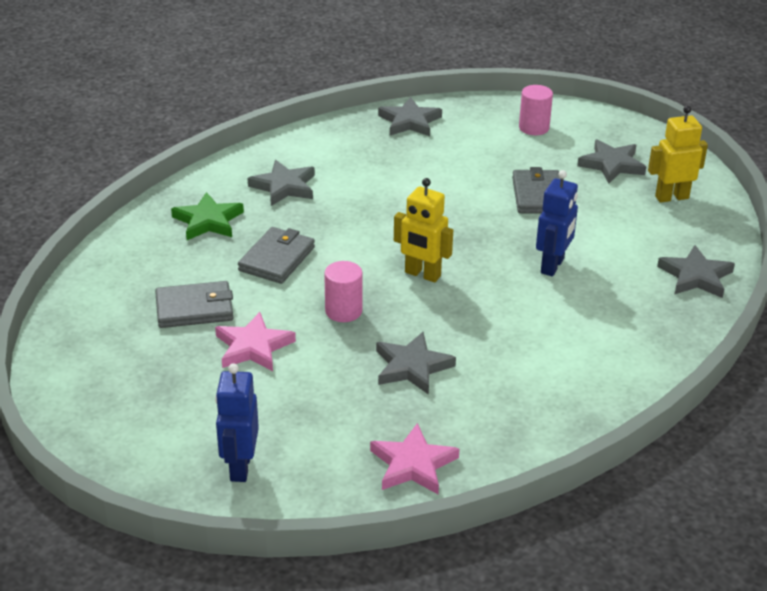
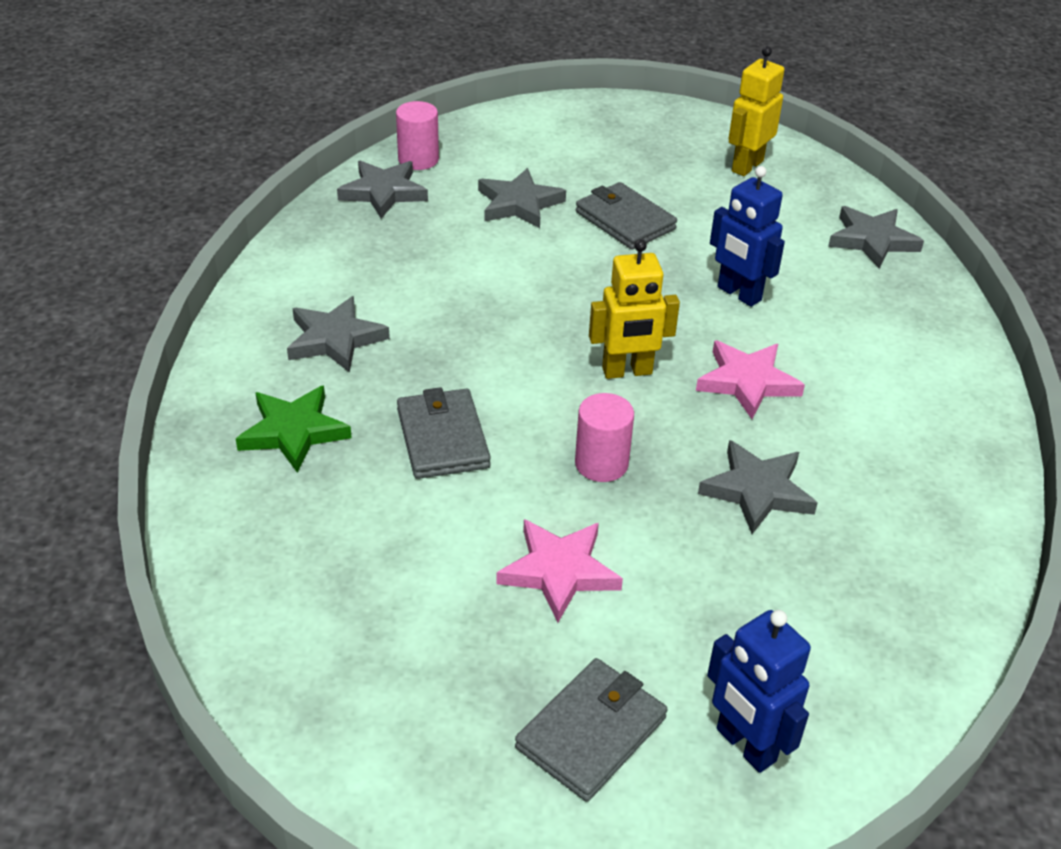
camera: 40 degrees left, 5 degrees up
(194, 308) = (424, 562): grey wallet -> grey wallet (591, 732)
(413, 464) = (908, 611): pink star -> pink star (747, 382)
(534, 128) = (525, 145): pink cylinder -> pink cylinder (418, 159)
(552, 266) = (738, 294): blue robot -> blue robot turned 150 degrees clockwise
(612, 165) = (651, 155): grey star -> grey star (519, 204)

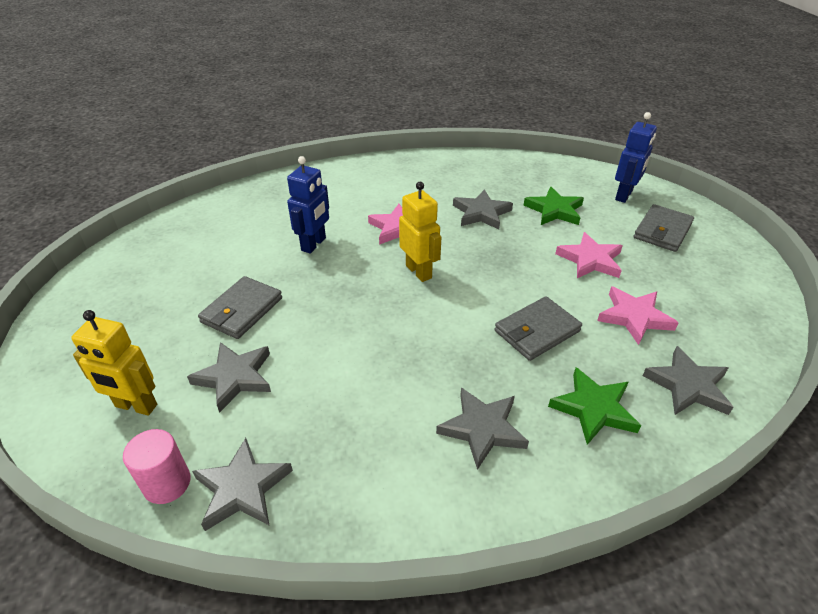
camera: 110 degrees left, 0 degrees up
(403, 552) = (634, 317): none -> pink star
(591, 732) = (662, 231): grey wallet -> grey wallet turned 75 degrees counterclockwise
(601, 463) = (504, 264): pink cylinder -> none
(729, 596) = (554, 210): none -> green star
(747, 166) = (143, 266): yellow robot -> yellow robot (136, 406)
(872, 240) = (231, 205): grey star -> grey star (688, 386)

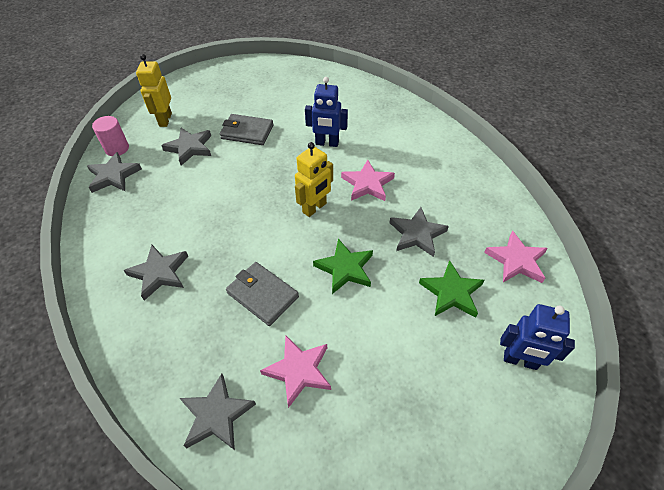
camera: 75 degrees right, 10 degrees up
(590, 260) = (376, 330): pink star -> pink star (516, 261)
(594, 409) = (183, 340): green star -> green star (345, 268)
(662, 231) = (461, 403): grey wallet -> none

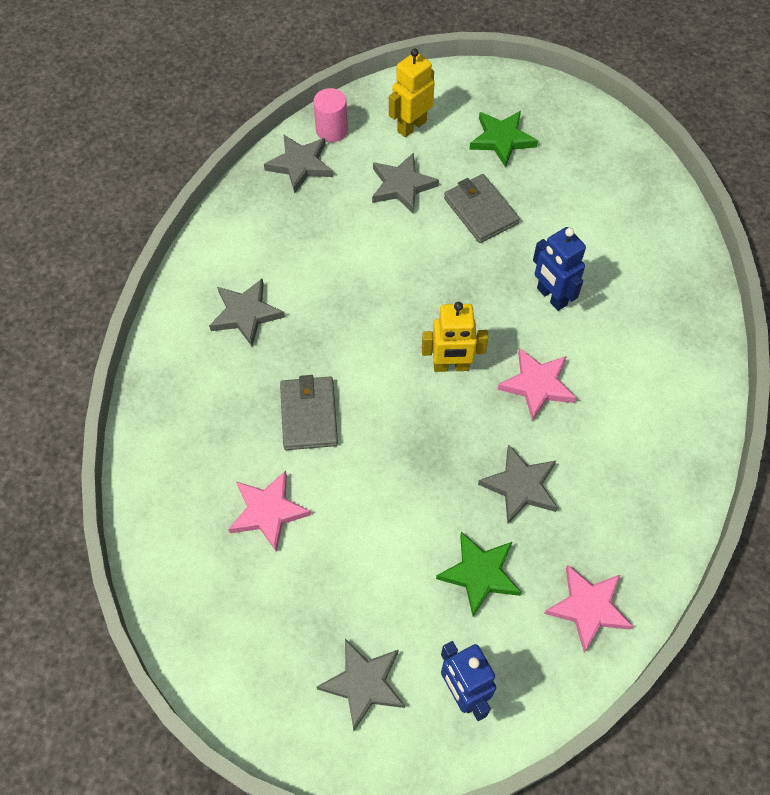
camera: 45 degrees right, 10 degrees up
(216, 415) = (174, 486): grey star -> grey star (363, 683)
(345, 268) = (408, 457): green star -> green star (502, 139)

